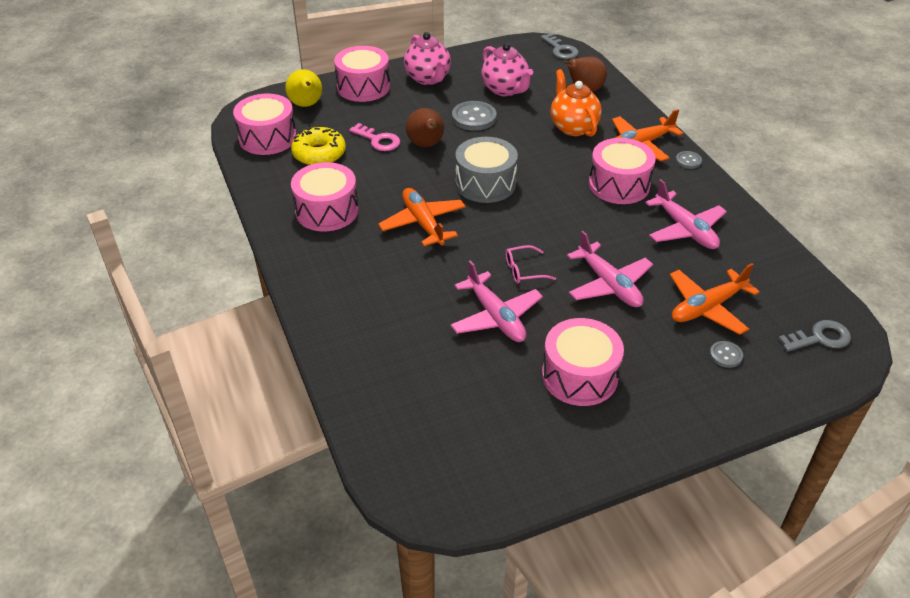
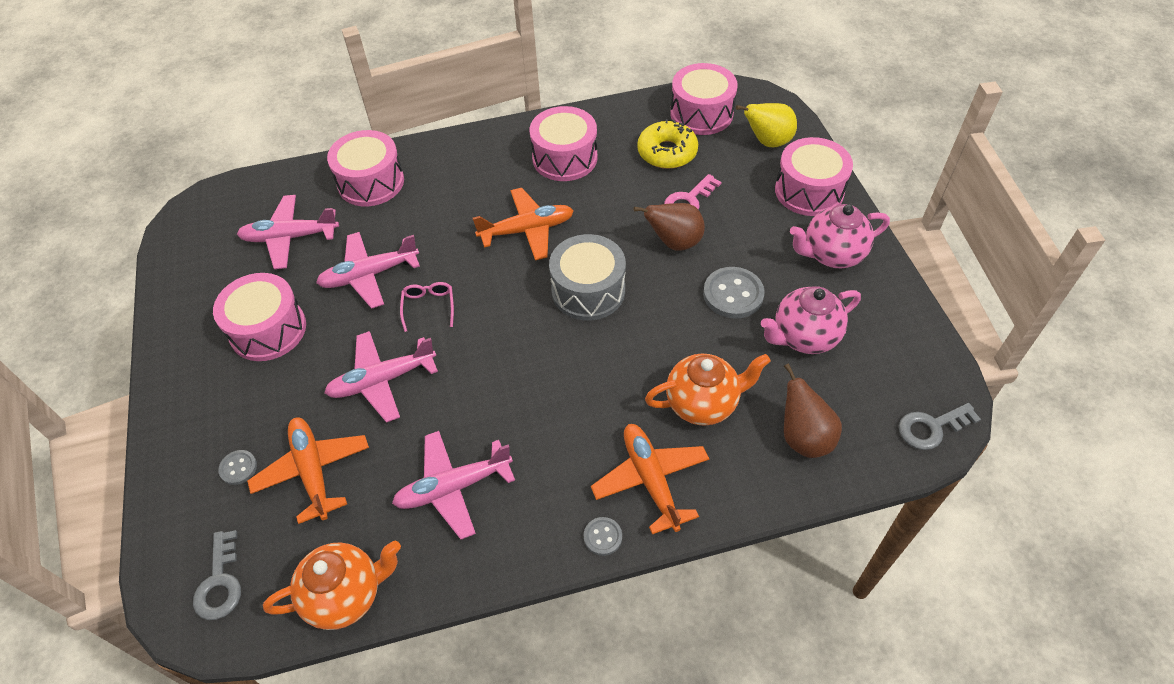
camera: 100 degrees right, 10 degrees up
(456, 391) = (290, 237): none -> pink plane
(619, 185) = (561, 432): pink drum -> pink drum (371, 182)
(789, 268) = (346, 595): none -> orange teapot

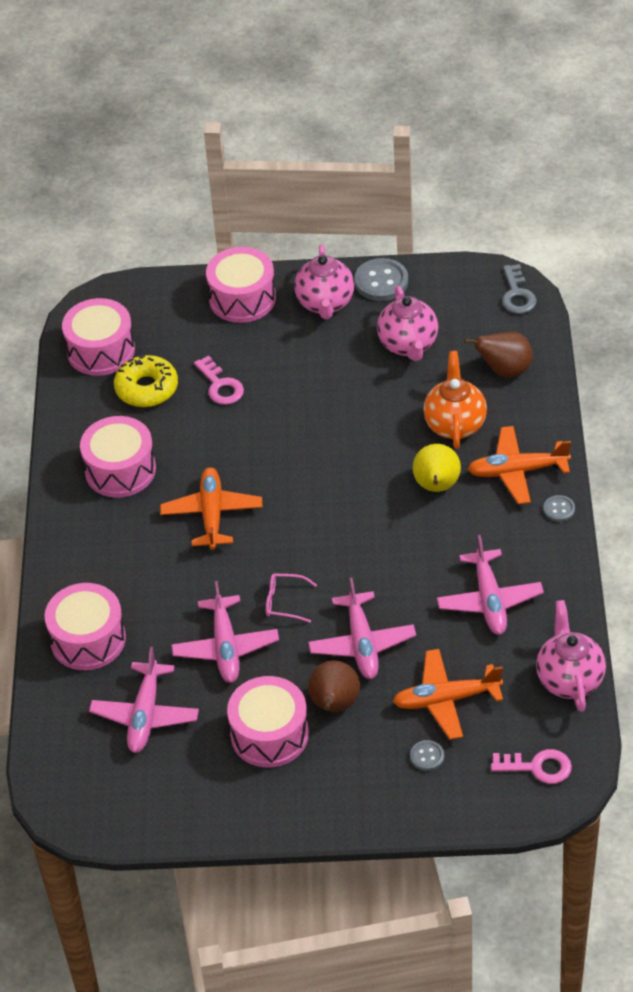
camera: 75 degrees left, 5 degrees down
(220, 583) = (538, 767): grey key -> pink key
(346, 595) = (569, 679): orange teapot -> pink teapot
(588, 291) = (307, 479): grey drum -> none
(674, 242) = (270, 407): brown pear -> brown pear (334, 705)
(733, 294) = (346, 379): grey button -> grey button (381, 281)
(767, 142) = (164, 311): yellow pear -> yellow pear (436, 486)

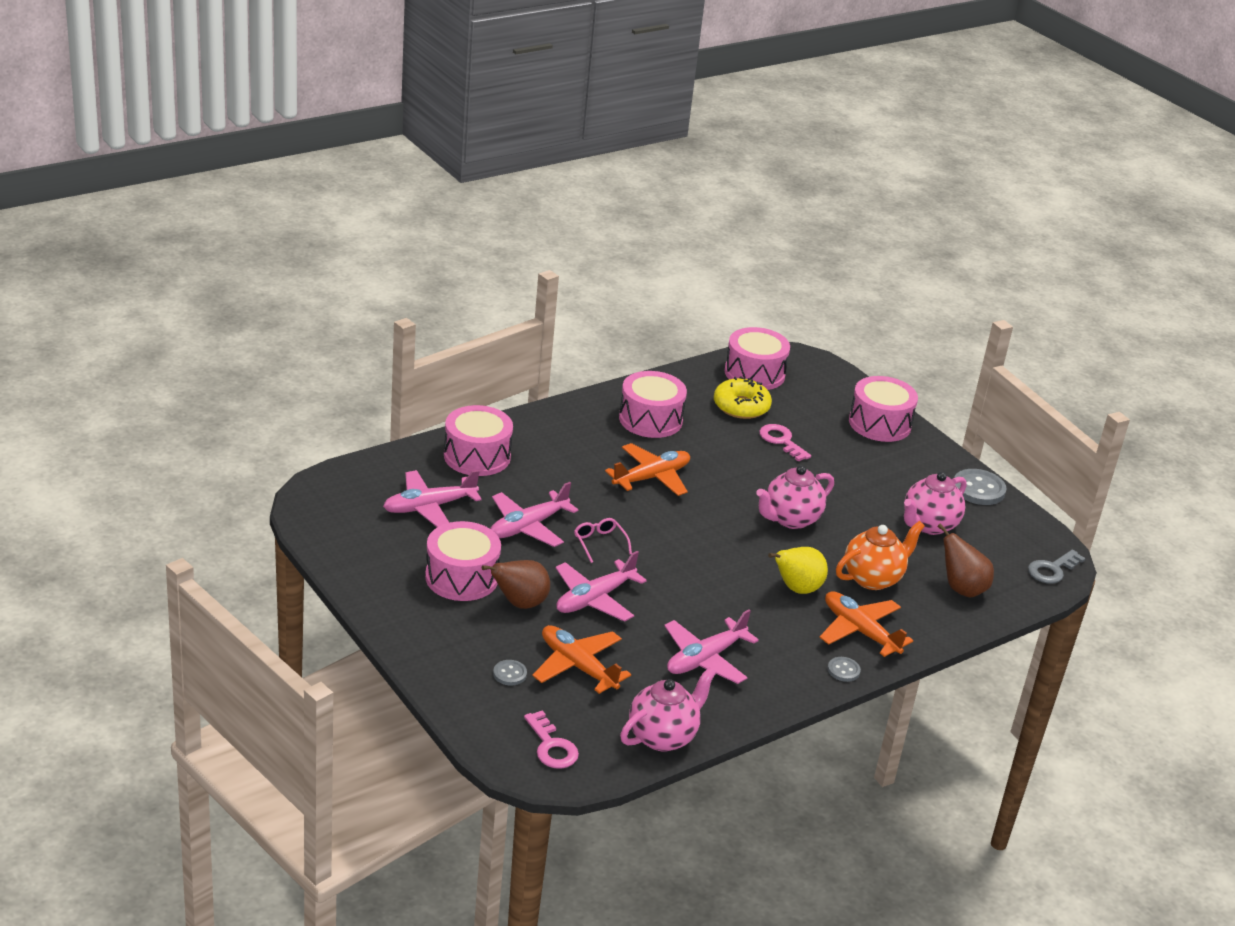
camera: 50 degrees right, 15 degrees down
(220, 386) = (781, 441): pink key -> pink key turned 120 degrees clockwise
(325, 304) = (922, 467): pink teapot -> pink teapot (790, 519)

